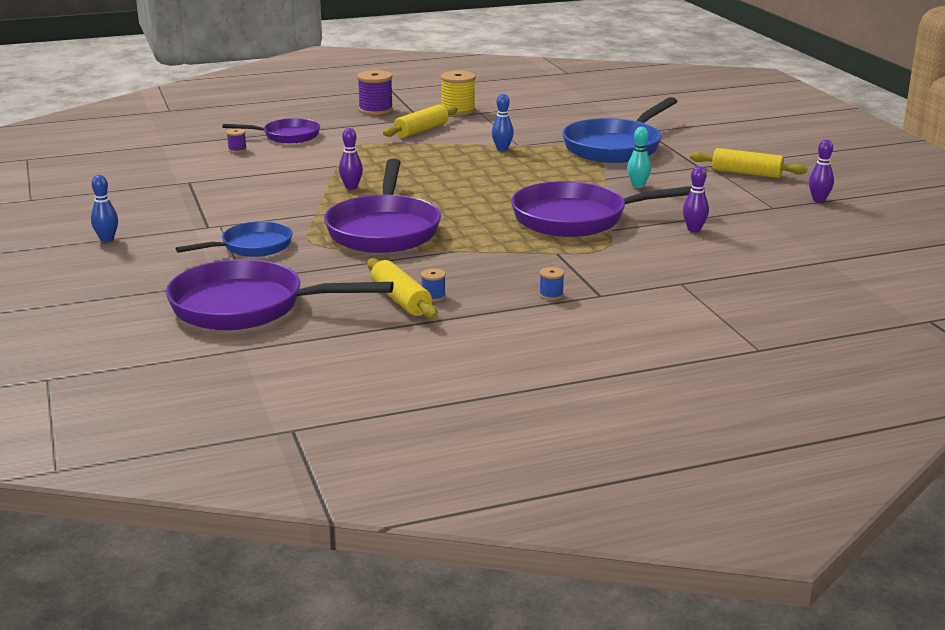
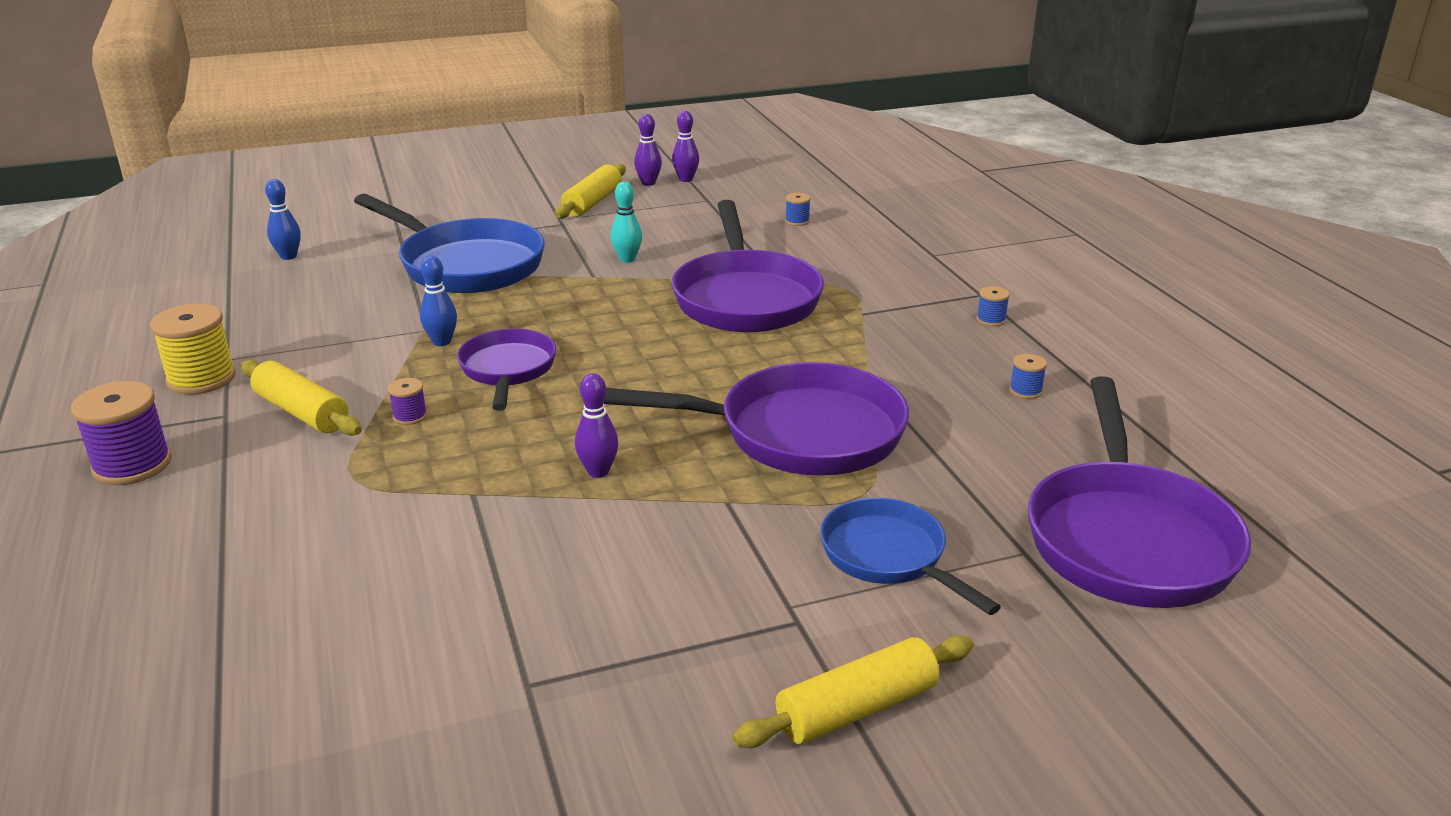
camera: 90 degrees left, 5 degrees up
(107, 239) = (884, 763): blue bowling pin -> blue bowling pin (288, 256)
(237, 150) = (318, 635): purple spool -> purple spool (410, 416)
(287, 136) = (252, 569): purple pan -> purple pan (507, 370)
(401, 300) = (1045, 413): yellow rolling pin -> yellow rolling pin (856, 708)
(694, 229) = (777, 239): purple bowling pin -> purple bowling pin (648, 183)
(738, 237) = (797, 221): none -> blue spool

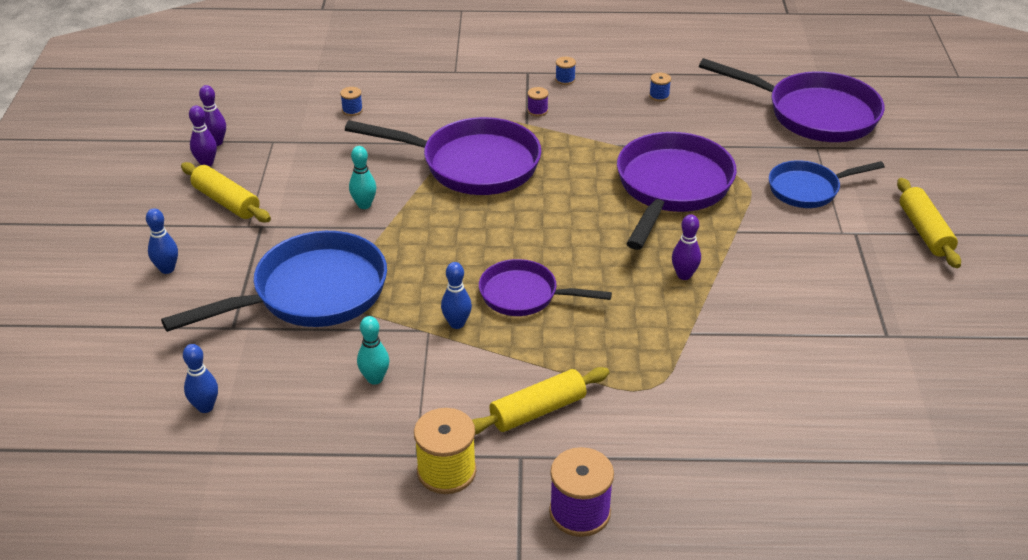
camera: 70 degrees left, 10 degrees up
(340, 318) = (375, 379): none -> turquoise bowling pin
(410, 416) = (571, 352): purple spool -> purple spool (537, 111)
(477, 203) = (167, 269): none -> blue bowling pin

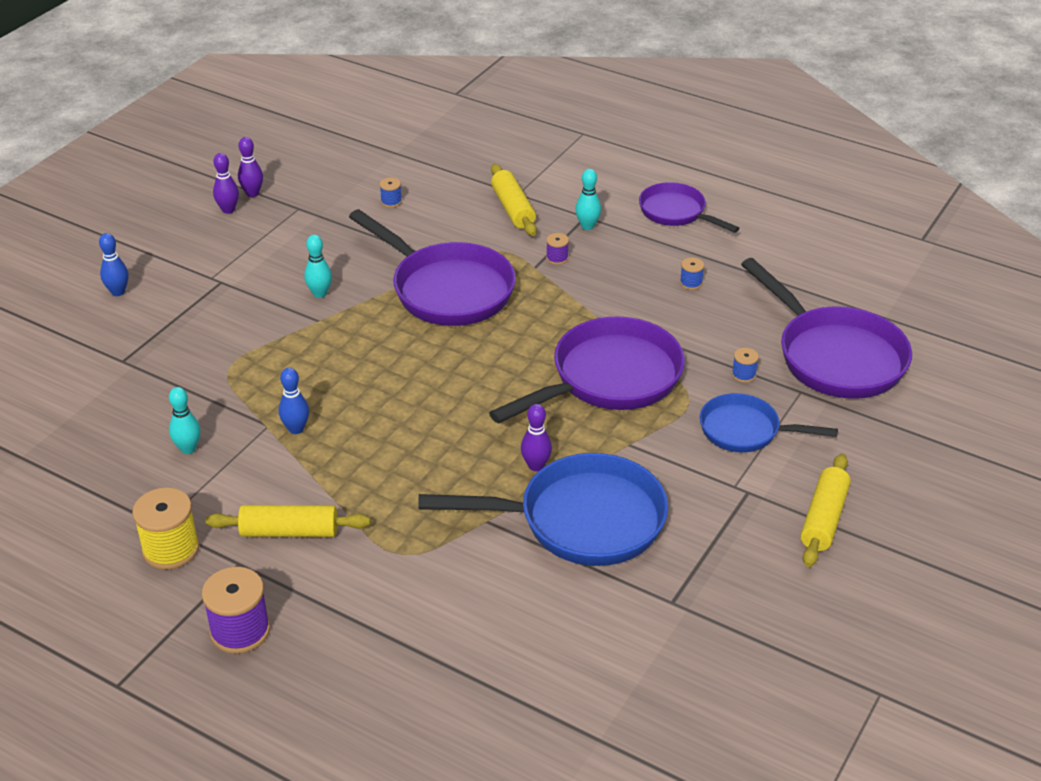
camera: 30 degrees right, 0 degrees up
(205, 407) = (45, 418): blue bowling pin -> none
(226, 202) = (213, 250): yellow rolling pin -> yellow rolling pin (513, 209)
(311, 293) = (206, 356): blue pan -> blue pan (580, 520)
(524, 295) = (376, 427): purple pan -> purple pan (676, 212)
(537, 79) = (587, 226): none -> turquoise bowling pin
(565, 79) = (614, 235): blue spool -> blue spool (743, 374)

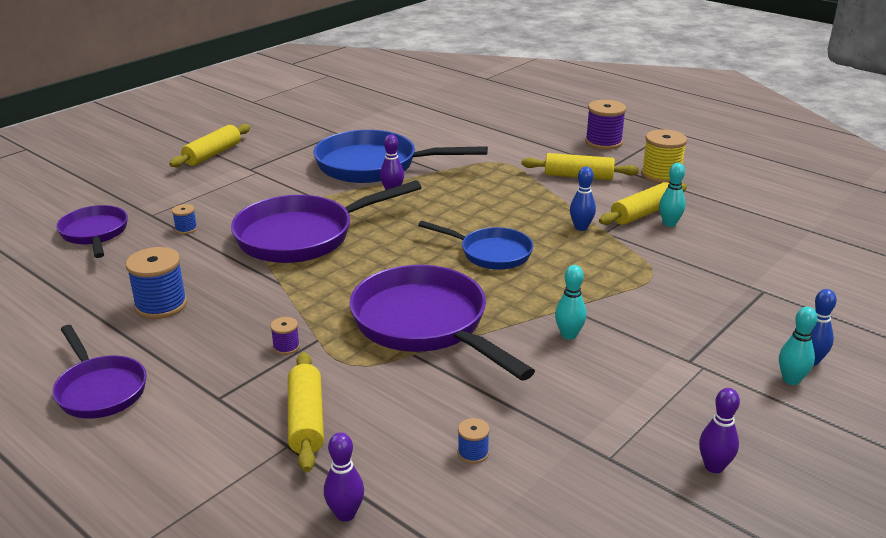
camera: 170 degrees left, 10 degrees down
(216, 463) = (643, 213): none -> yellow rolling pin
(252, 193) = (685, 494): purple bowling pin -> purple bowling pin (345, 514)
(587, 226) = (224, 383): turquoise bowling pin -> turquoise bowling pin (791, 380)
(691, 283) = (161, 305): blue spool -> blue spool, size x2.04
(745, 431) = (220, 197): blue pan -> blue pan (490, 253)
(835, 356) = (95, 234): purple pan -> purple pan, size x0.59

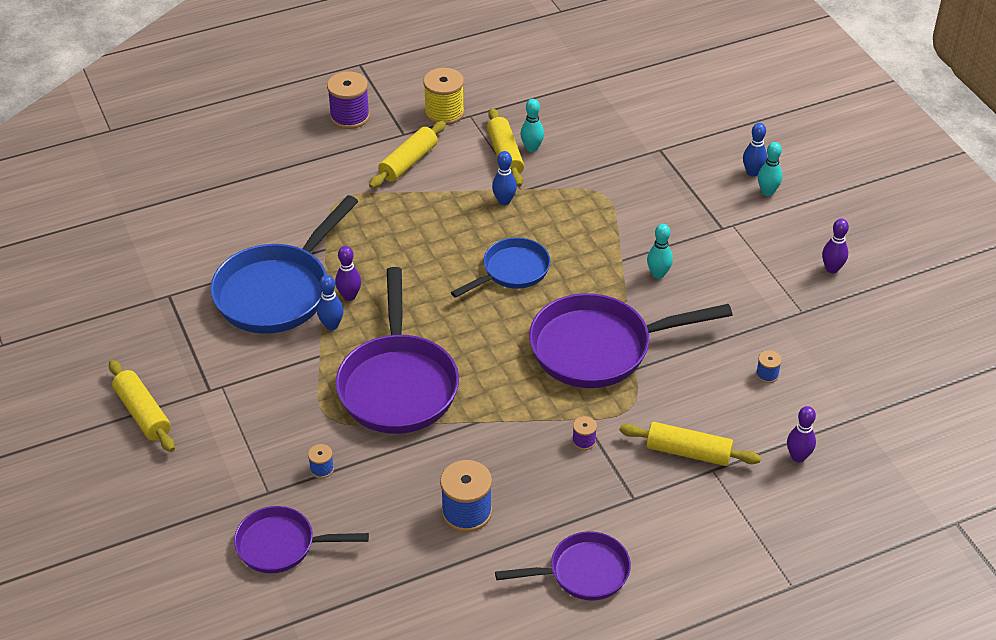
camera: 65 degrees left, 15 degrees up
(352, 193) = (331, 325): none -> blue bowling pin

